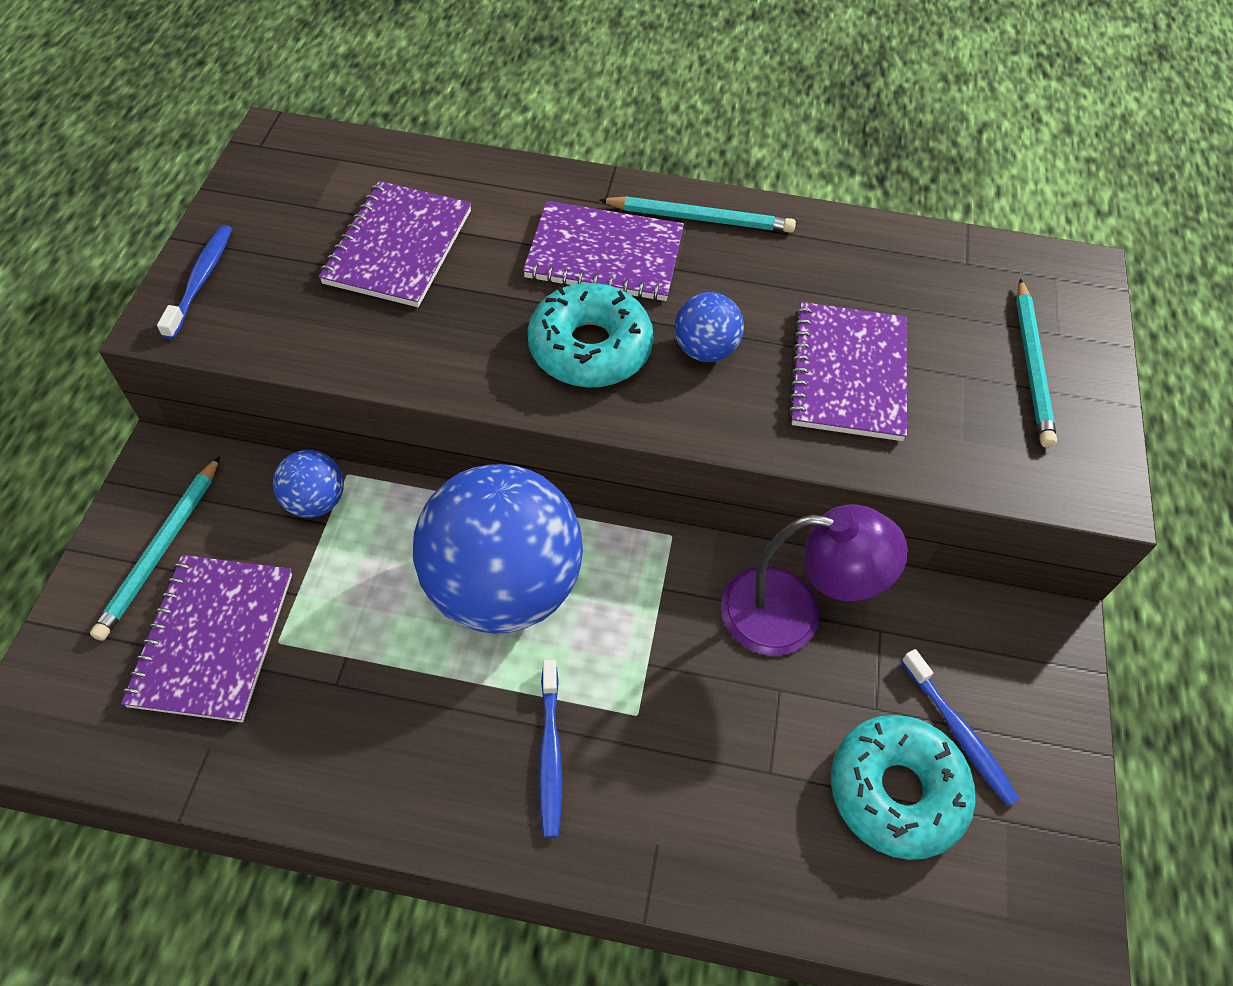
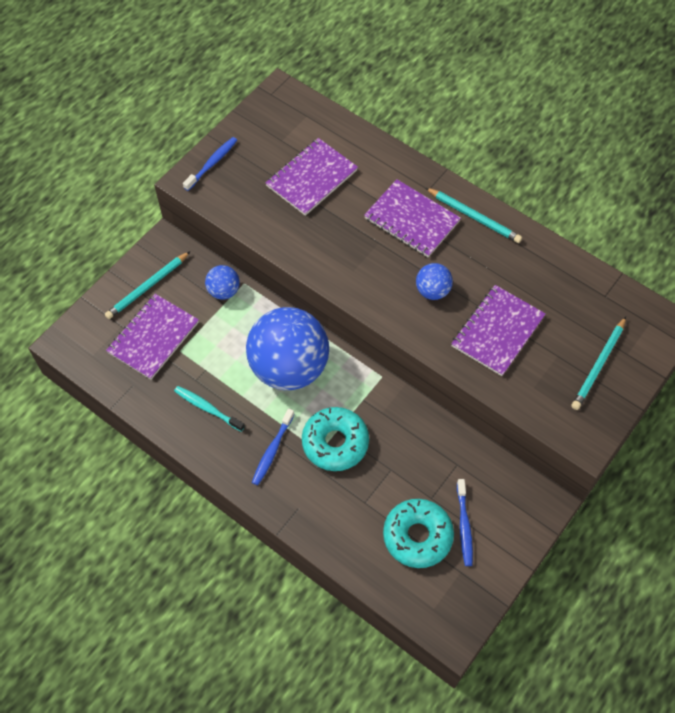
camera: 30 degrees right, 5 degrees up
(384, 729) = (207, 408): none -> turquoise toothbrush
(590, 348) = (376, 268): turquoise donut -> turquoise donut (335, 443)
(792, 614) = (418, 438): purple lamp -> none

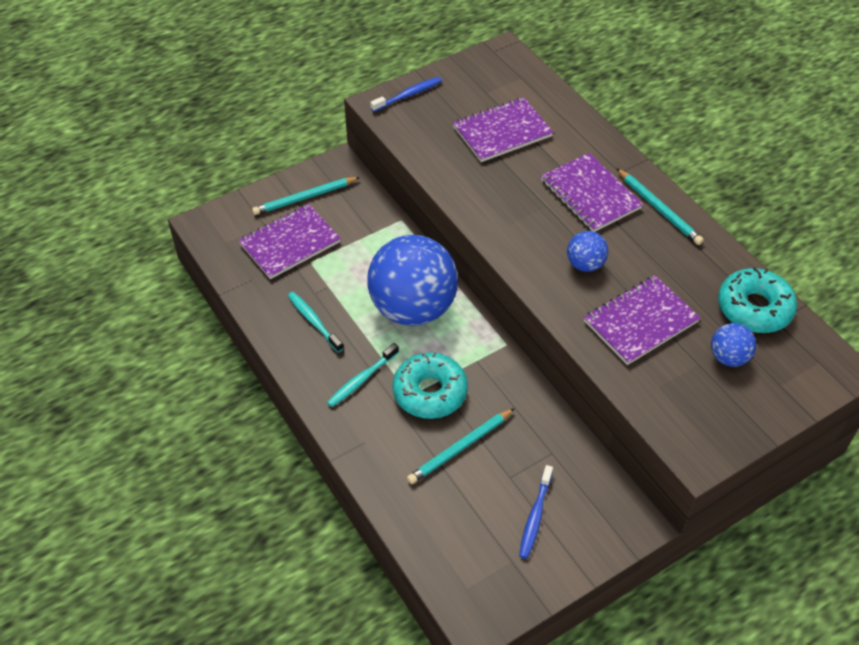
camera: 20 degrees right, 10 degrees down
(224, 291) = (378, 221): blue ball -> blue ball (728, 357)
(272, 450) = (362, 379): blue toothbrush -> turquoise toothbrush
(417, 536) = (479, 510): turquoise donut -> turquoise donut (754, 308)
(599, 365) = (743, 386): turquoise pencil -> turquoise pencil (460, 448)

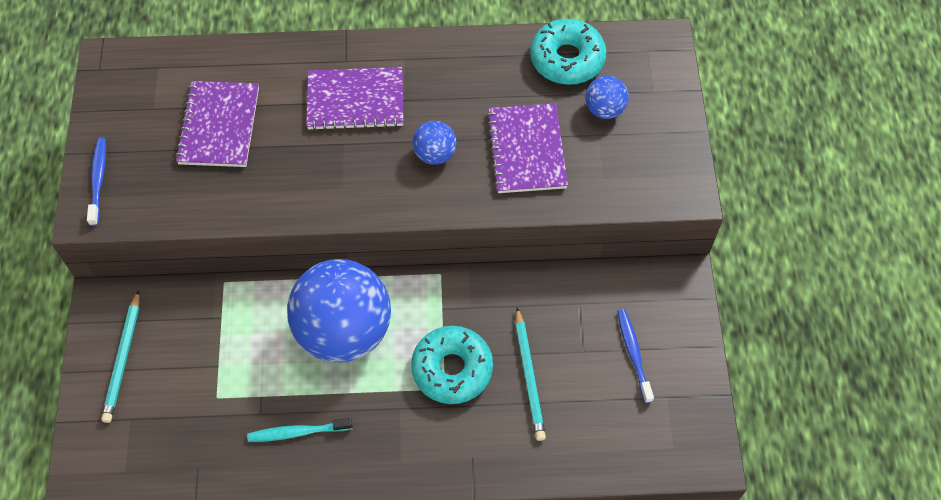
camera: 60 degrees left, 10 degrees up
(290, 243) = (176, 405): purple notebook -> none
(362, 379) = (399, 423): turquoise toothbrush -> none
(535, 516) = (633, 354): blue toothbrush -> blue toothbrush turned 150 degrees counterclockwise
(659, 208) = (411, 58): turquoise pencil -> none

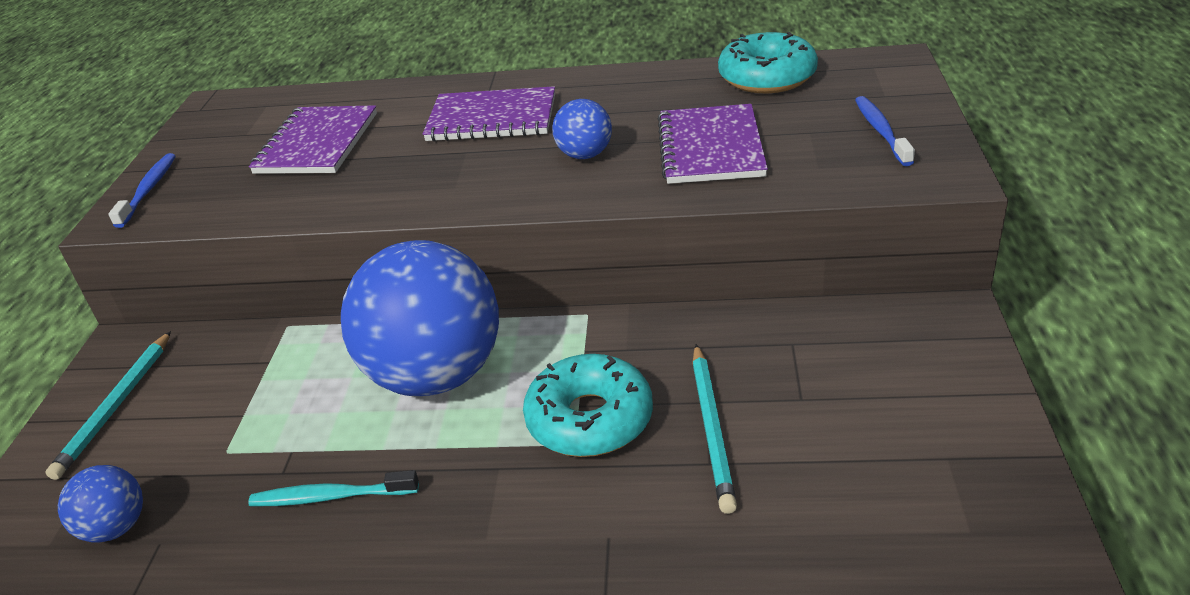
camera: 10 degrees right, 25 degrees down
(604, 109) = (818, 111): blue ball -> blue ball (116, 527)
(633, 354) = (884, 401): blue toothbrush -> blue toothbrush (881, 131)

